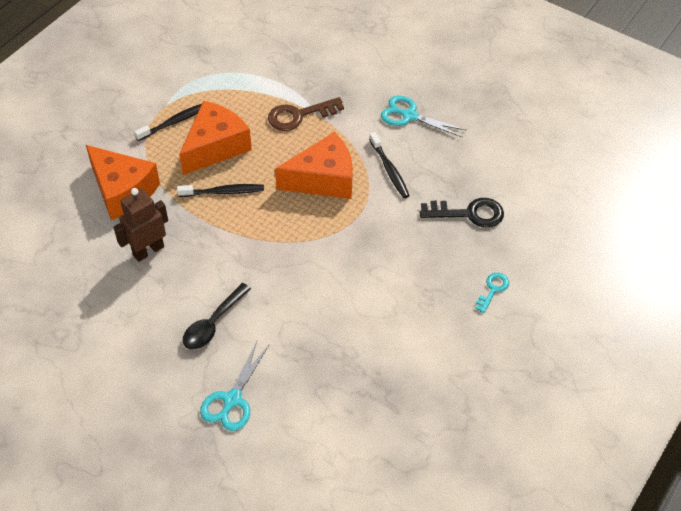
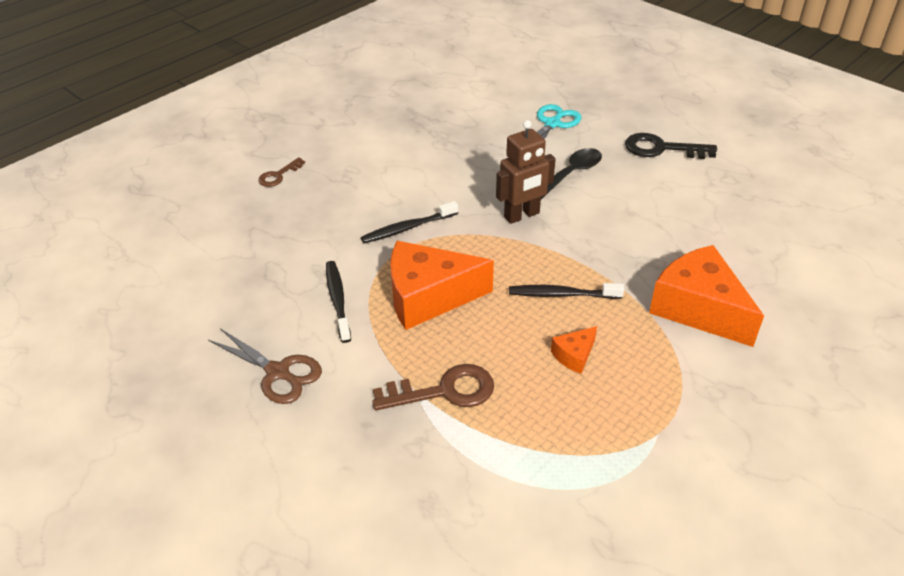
camera: 170 degrees left, 10 degrees down
(148, 250) = (650, 240): brown robot -> brown robot (522, 215)
(174, 122) = (640, 401): black toothbrush -> black toothbrush (408, 228)
(215, 147) = (574, 355): orange cheese -> orange cheese, size x0.45
(409, 116) = (278, 372): turquoise scissors -> brown scissors
(469, 213) = (263, 243): black key -> black key (661, 149)
(493, 290) = (278, 175): turquoise key -> brown key

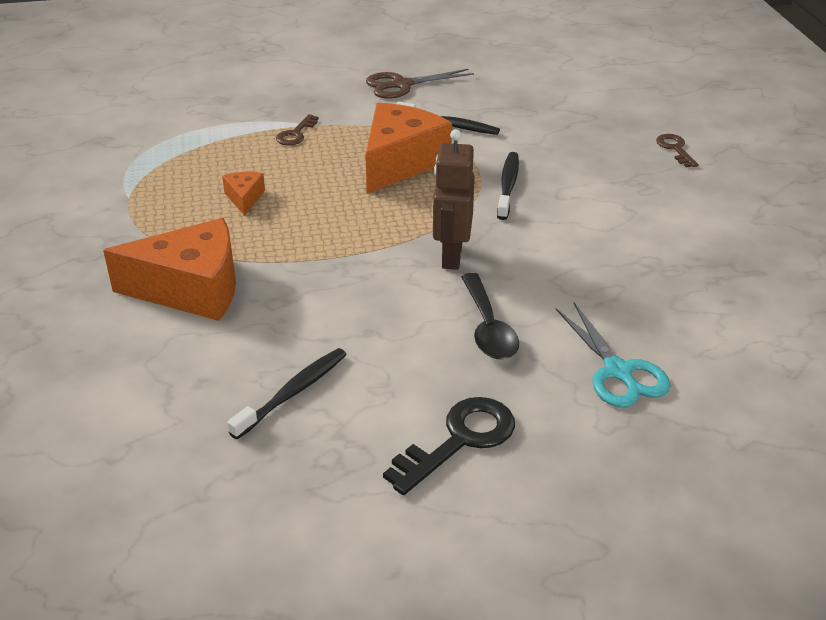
camera: 125 degrees right, 5 degrees down
(444, 391) = (296, 134): brown key -> brown key, size x0.59
(562, 294) = (314, 225): black toothbrush -> black toothbrush (293, 393)

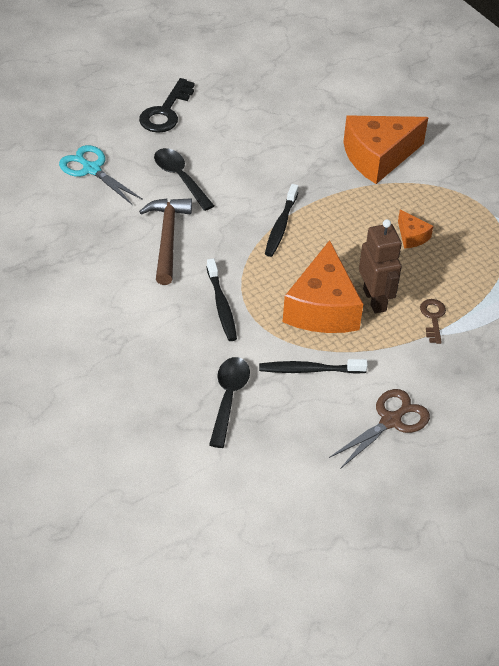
camera: 155 degrees right, 10 degrees up
(293, 393) = (268, 113): black toothbrush -> black toothbrush (281, 226)
(451, 256) = (230, 225): brown robot -> brown robot (375, 300)
(539, 123) = (228, 398): none -> black spoon
(540, 259) = (167, 238): none -> brown hammer
(675, 149) = (91, 396): brown key -> none

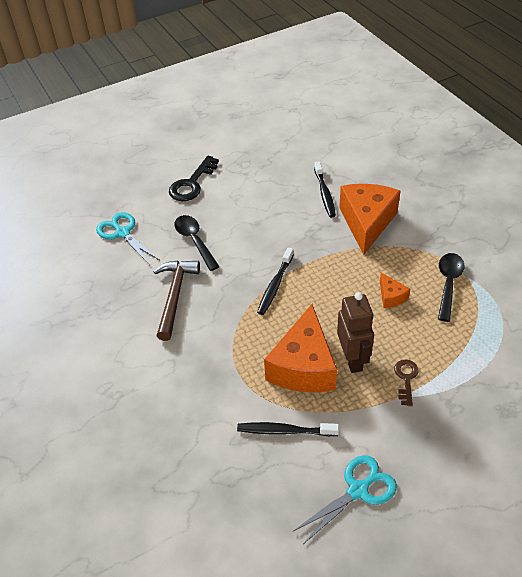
camera: 10 degrees right, 0 degrees up
(221, 305) = (212, 362): black toothbrush -> black toothbrush (324, 193)
(228, 398) = (205, 459): black spoon -> black spoon (448, 284)
(378, 157) = (366, 222): orange cheese -> orange cheese turned 120 degrees clockwise
(390, 421) = (358, 490): brown scissors -> turquoise scissors

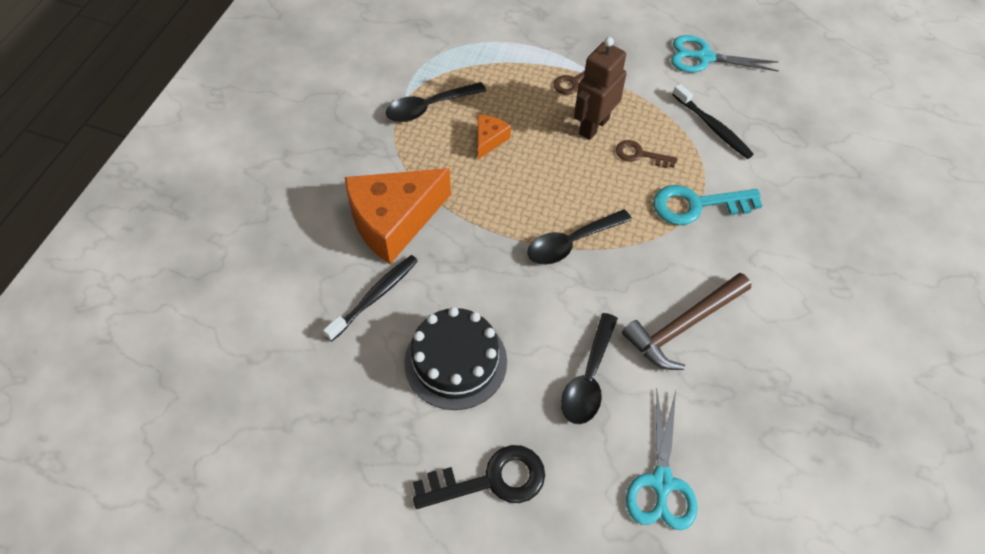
camera: 135 degrees left, 10 degrees up
(235, 365) = (697, 205): none -> turquoise key
(257, 202) = (455, 361): none -> black cake
(275, 285) = (571, 243): black toothbrush -> black spoon
(303, 366) = (640, 155): orange cheese -> brown key

